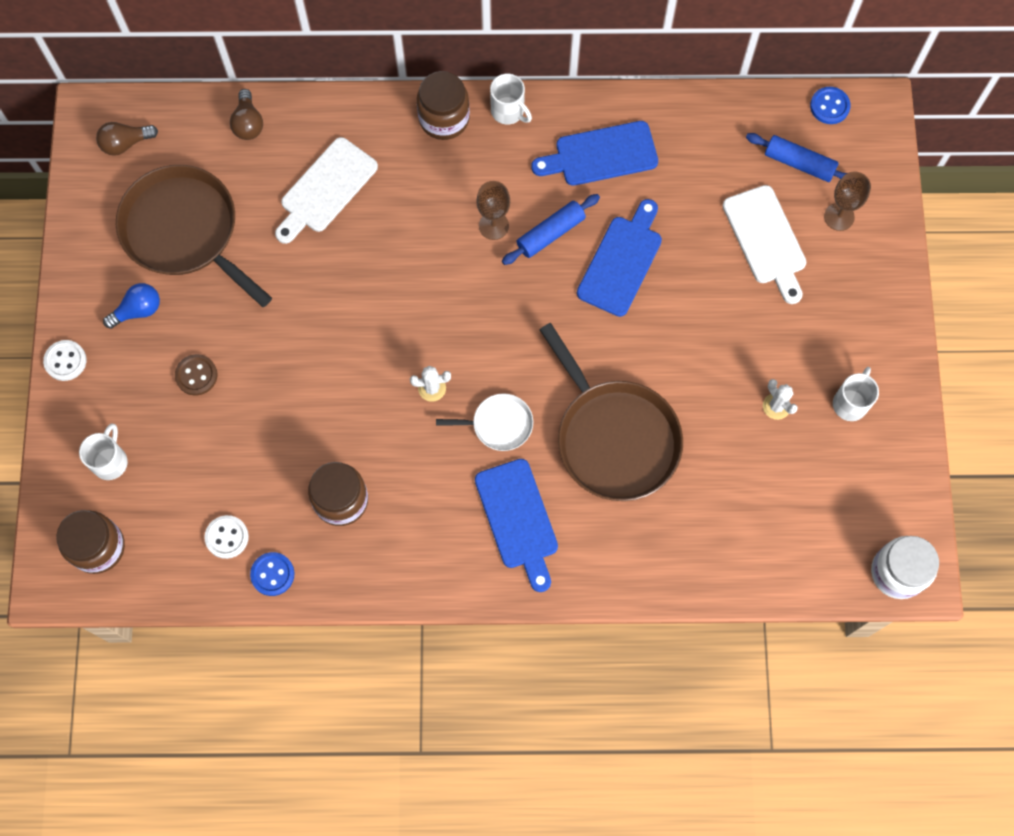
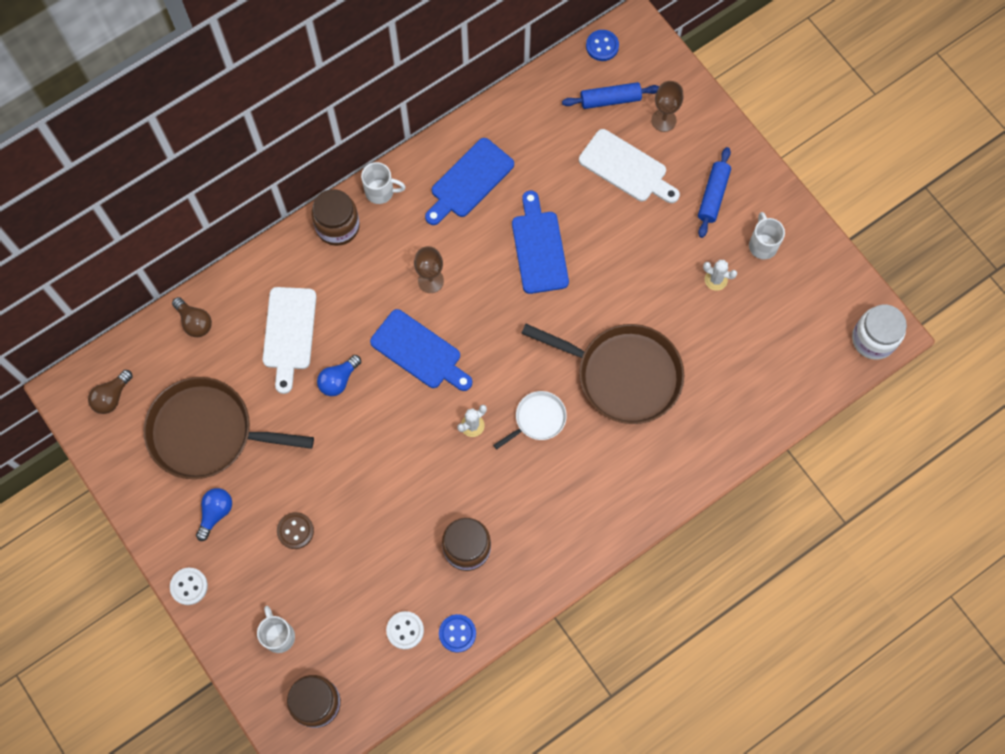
camera: 35 degrees left, 0 degrees up
(339, 262) = (338, 380): none -> blue light bulb
(518, 519) = (599, 476): blue cutting board -> blue cutting board (419, 352)
(550, 233) = (475, 260): blue rolling pin -> blue rolling pin (713, 195)

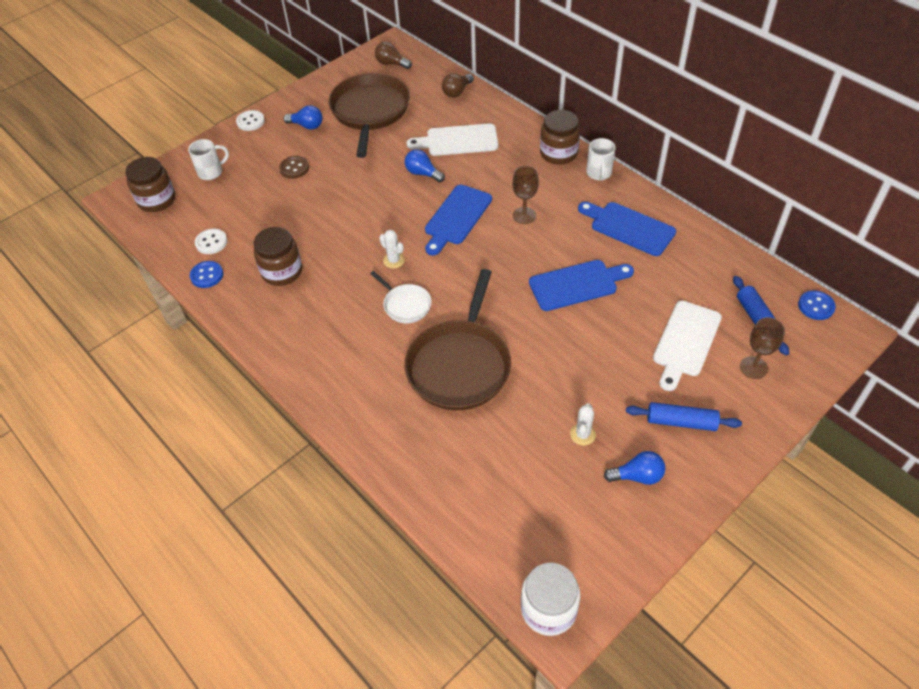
camera: 85 degrees right, 20 degrees down
(762, 245) = (637, 476): white mug -> blue light bulb

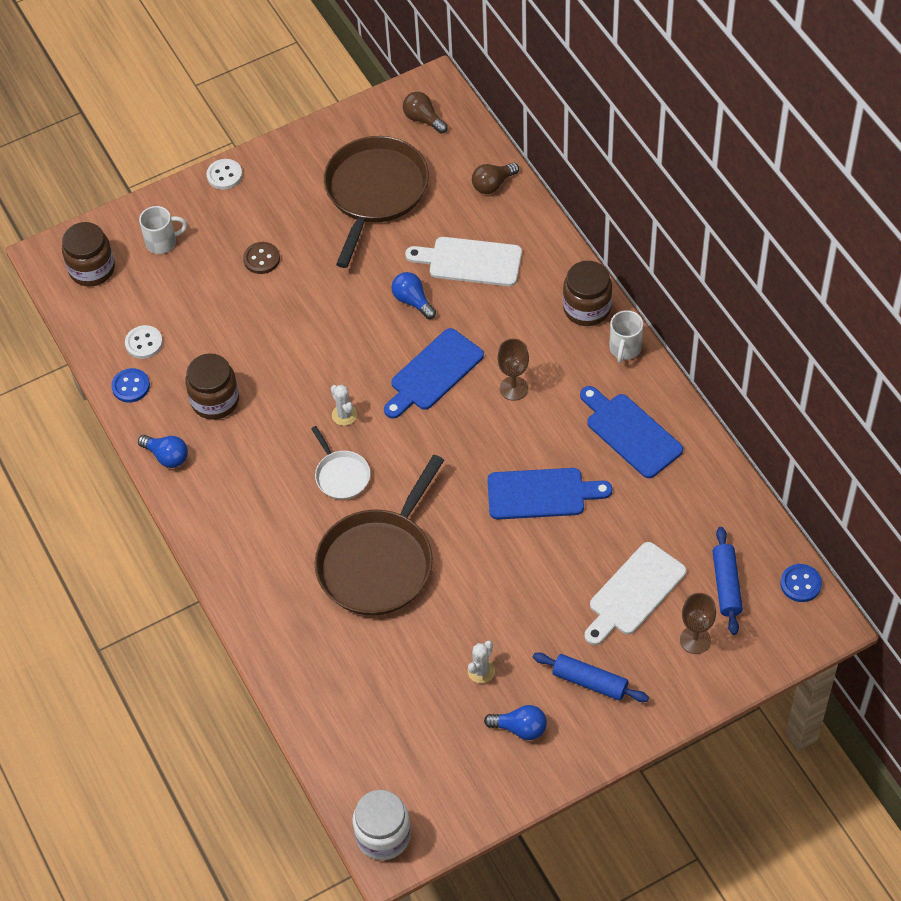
camera: 15 degrees right, 5 degrees up
(307, 125) = (291, 197): blue light bulb -> blue light bulb (167, 456)

